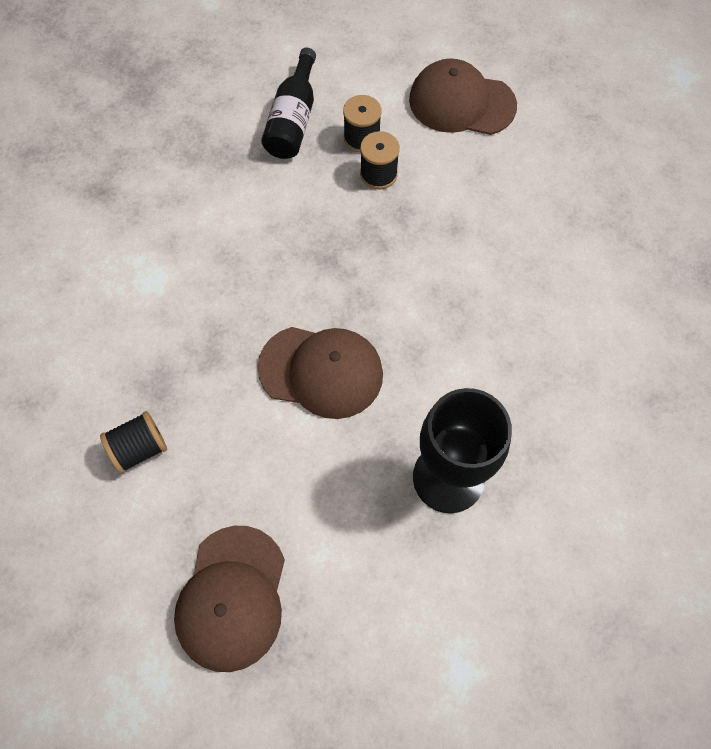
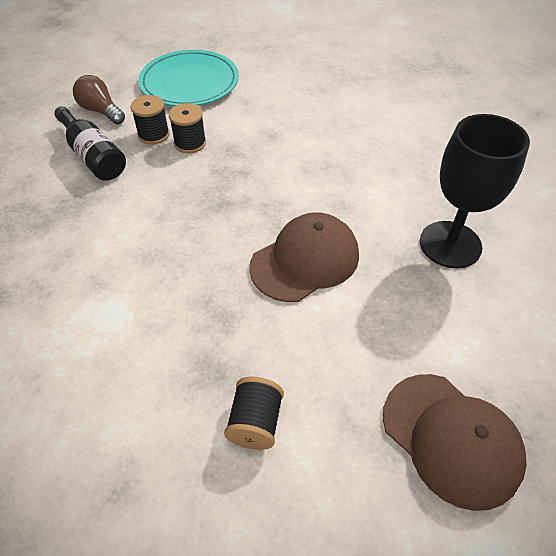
camera: 50 degrees left, 15 degrees down
(352, 73) = (101, 111): none -> brown light bulb
(461, 102) = (189, 82): brown cap -> turquoise plate

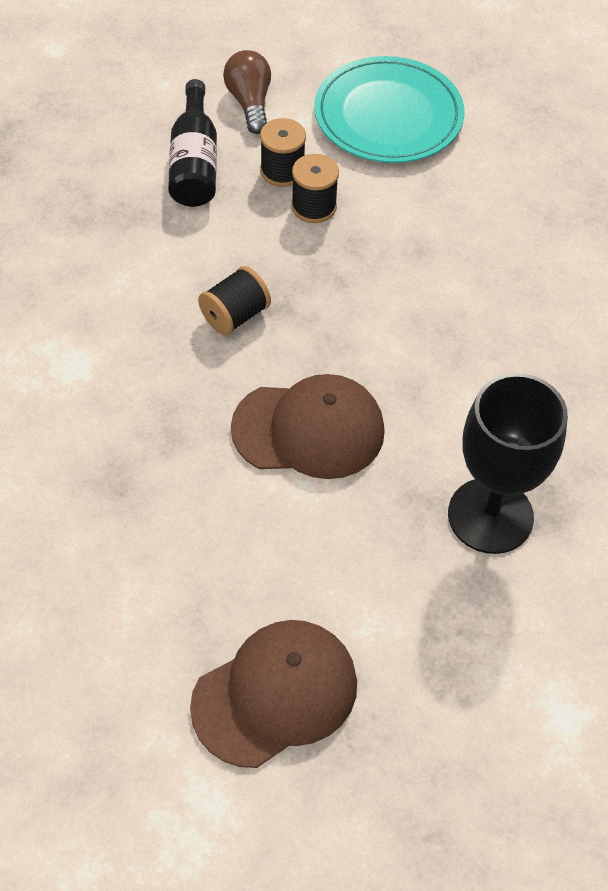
camera: 35 degrees right, 5 degrees up
(255, 423) = (113, 554): black spool -> black spool (235, 316)
(451, 439) = (275, 694): brown cap -> brown cap turned 120 degrees counterclockwise

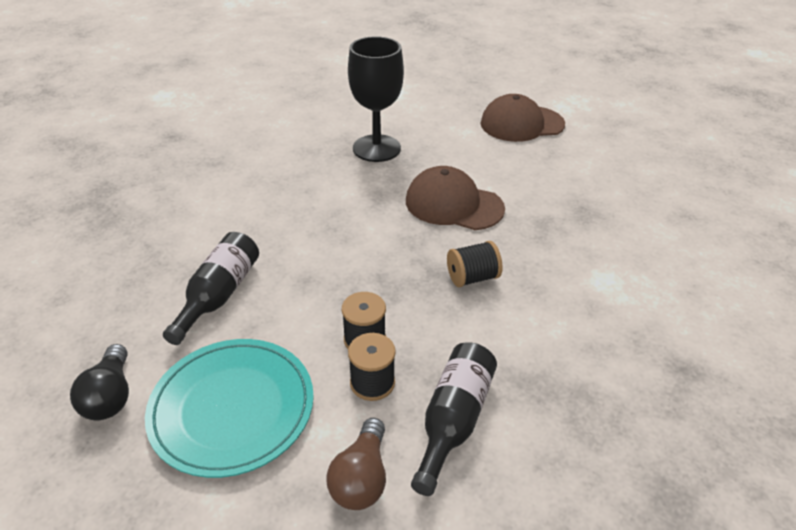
camera: 155 degrees left, 15 degrees down
(495, 204) = (219, 295): none -> black bottle
(497, 94) = (110, 396): none -> black light bulb

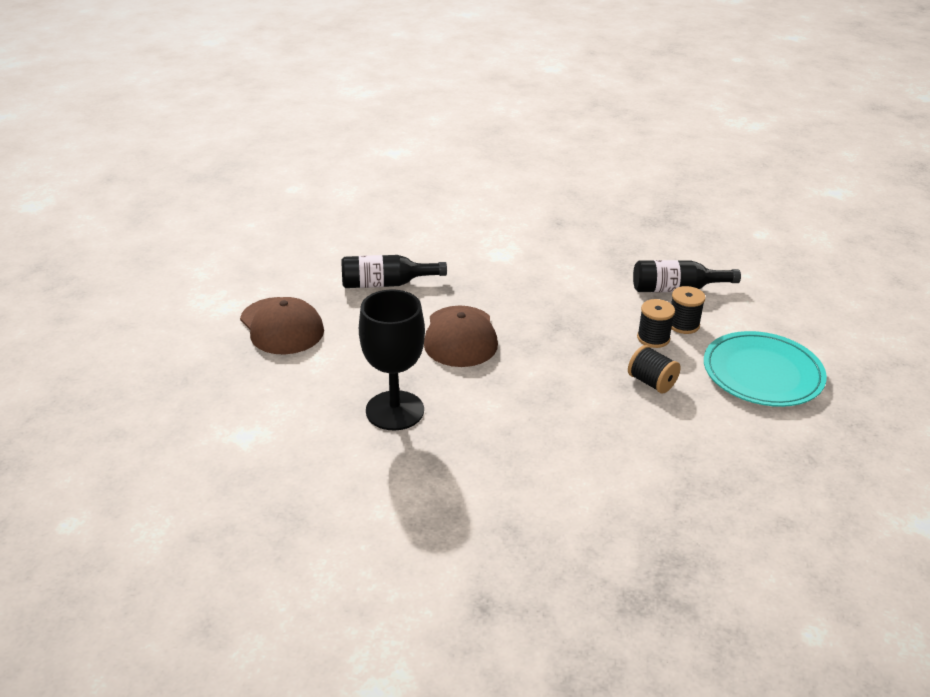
camera: 115 degrees left, 5 degrees down
(110, 396) = (817, 433): black light bulb -> none
(219, 295) = (685, 426): black bottle -> black bottle (386, 284)
(361, 478) = (746, 310): brown light bulb -> none
(472, 277) = (547, 308): black spool -> black spool (651, 382)

